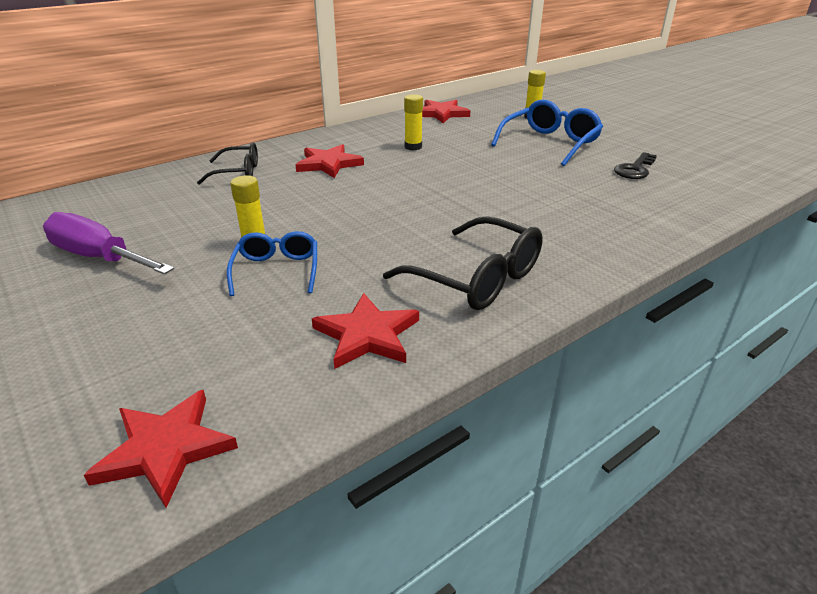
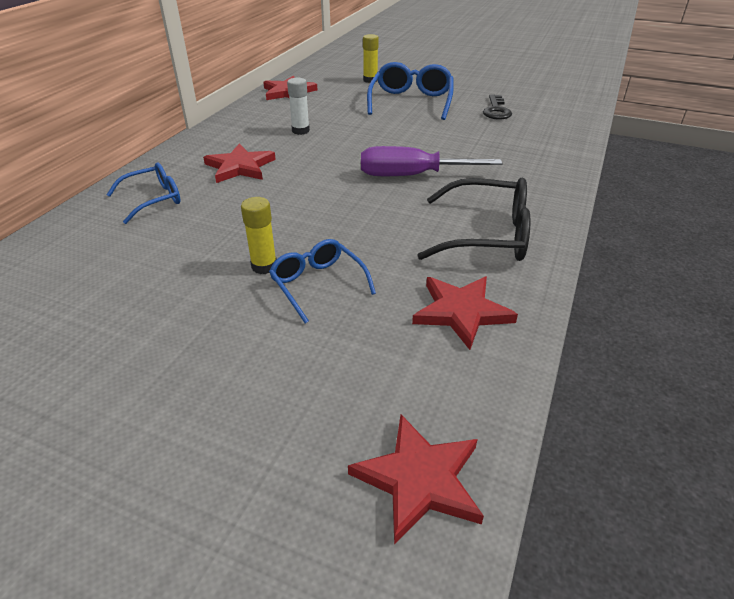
camera: 30 degrees left, 5 degrees up
(99, 257) = (110, 336): purple screwdriver -> purple screwdriver (411, 176)
(238, 172) = (154, 199): black glasses -> blue glasses
(413, 147) = (300, 131): yellow glue stick -> white glue stick

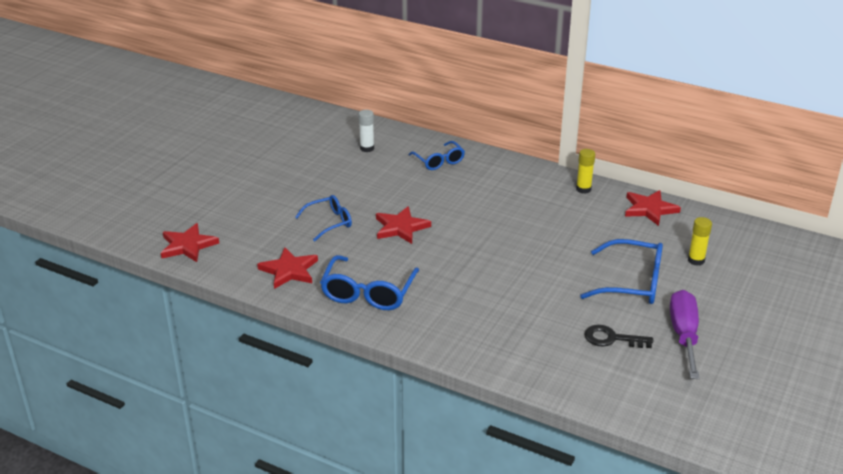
camera: 95 degrees right, 5 degrees down
(240, 167) = (485, 190): red star -> red star (401, 227)
(264, 266) = (352, 204): yellow glue stick -> yellow glue stick (583, 189)
(300, 131) = (553, 216): white glue stick -> white glue stick (367, 148)
(411, 176) = (463, 268): purple screwdriver -> purple screwdriver (684, 335)
(487, 235) = (368, 293): black glasses -> blue glasses

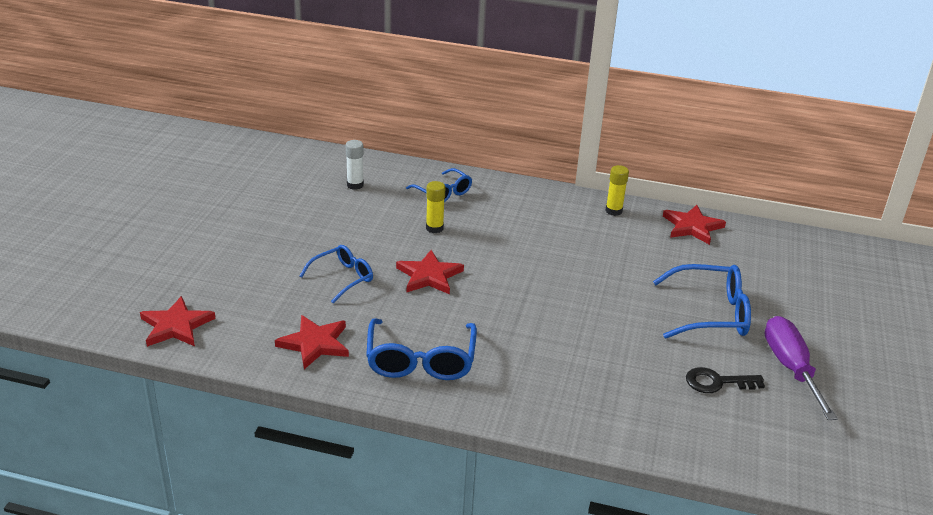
camera: 15 degrees left, 0 degrees up
(696, 260) = (765, 280): yellow glue stick -> yellow glue stick (434, 228)

